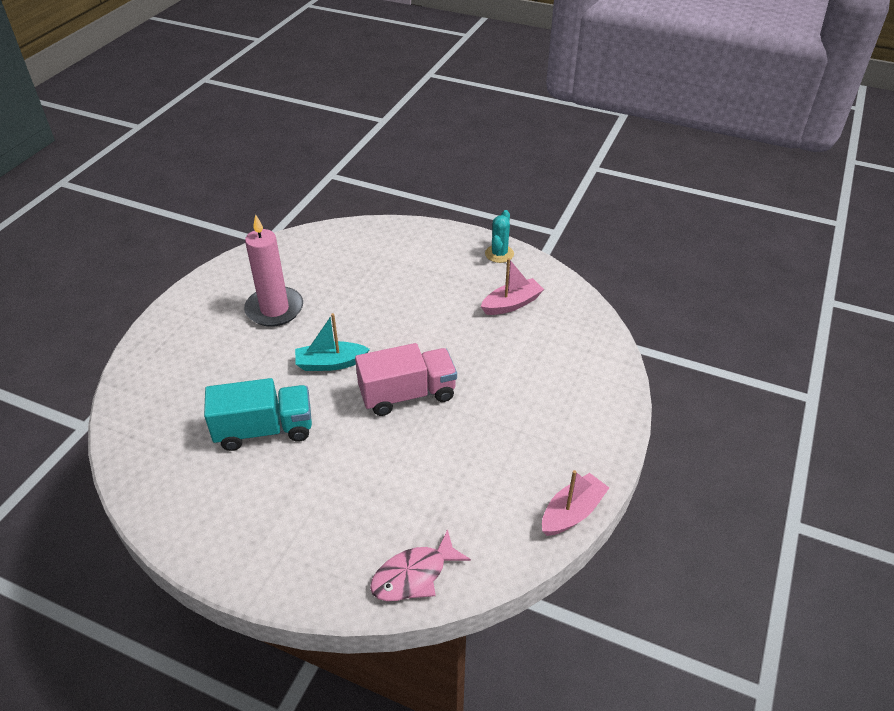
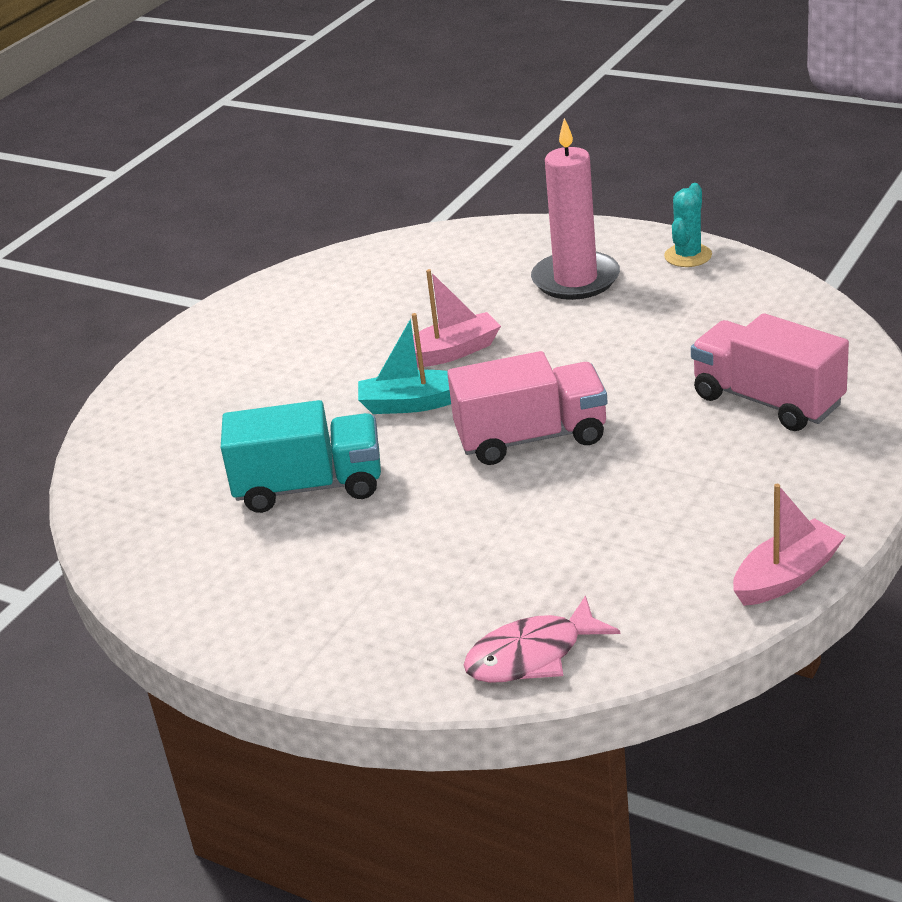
camera: 10 degrees right, 10 degrees down
(274, 309) = (328, 340): pink candle -> pink candle (575, 280)
(511, 304) = (704, 319): pink boat -> pink boat (451, 352)
(553, 370) = (767, 401): none -> pink truck

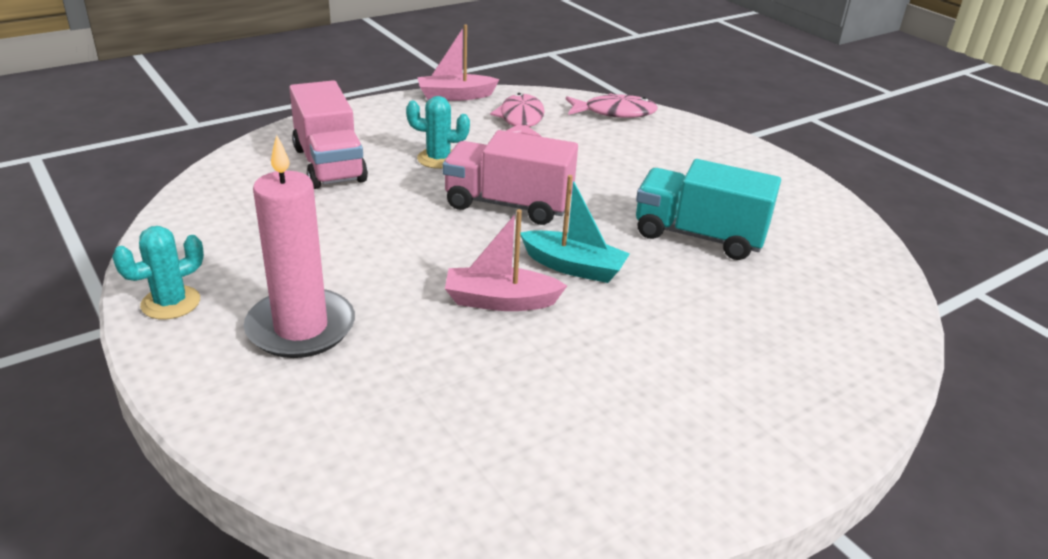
camera: 160 degrees left, 0 degrees up
(645, 571) = (521, 120): none -> pink fish
(669, 460) = (438, 159): none -> turquoise cactus

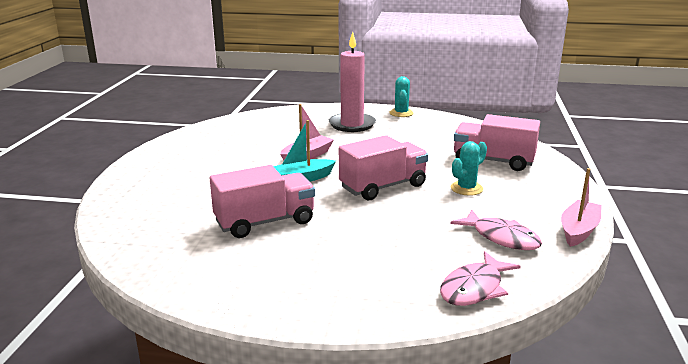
camera: 135 degrees right, 10 degrees down
(698, 236) = (265, 222): turquoise truck -> pink truck

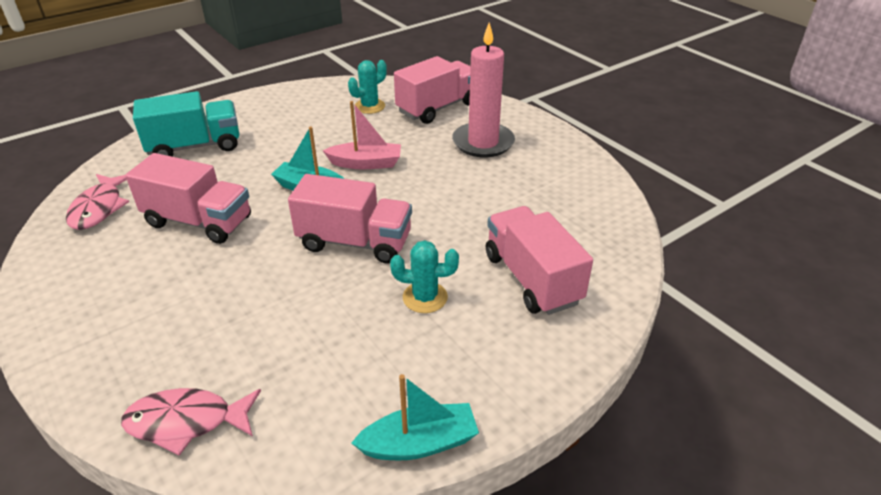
camera: 45 degrees right, 15 degrees up
(162, 194) = (195, 146): none -> turquoise truck
(290, 120) = (437, 108): none -> pink truck
(401, 113) = (567, 151): turquoise cactus -> turquoise cactus (369, 106)
(501, 238) = (327, 385): pink fish -> pink fish (99, 208)
(578, 230) = (419, 443): pink boat -> turquoise boat

